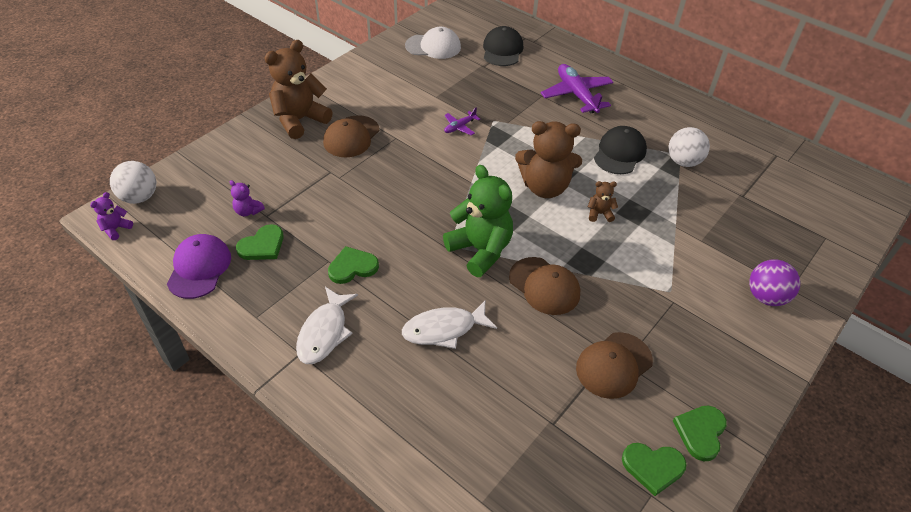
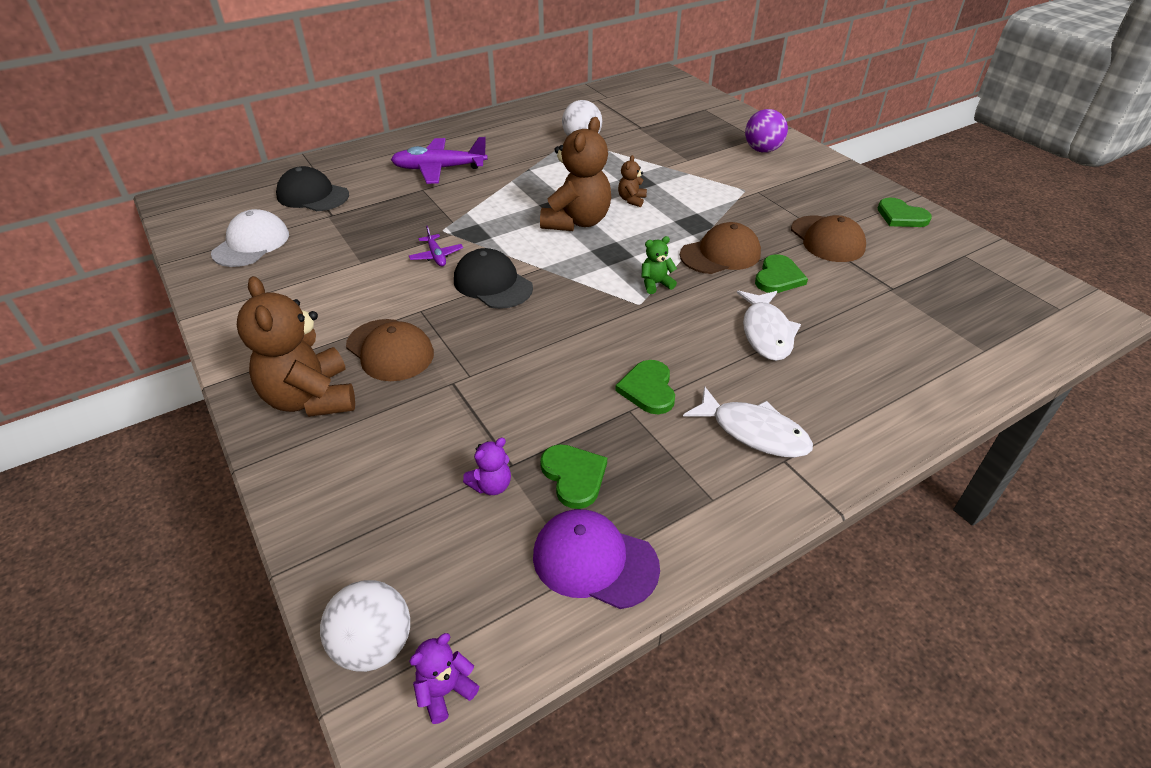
camera: 70 degrees left, 5 degrees down
(116, 229) = (445, 691): purple teddy bear -> purple teddy bear turned 90 degrees clockwise
(480, 250) = (655, 284): green teddy bear -> green teddy bear, size x0.45
(619, 153) = (549, 168): black cap -> black cap (492, 284)
(653, 467) = (937, 247): green heart -> green heart (778, 277)

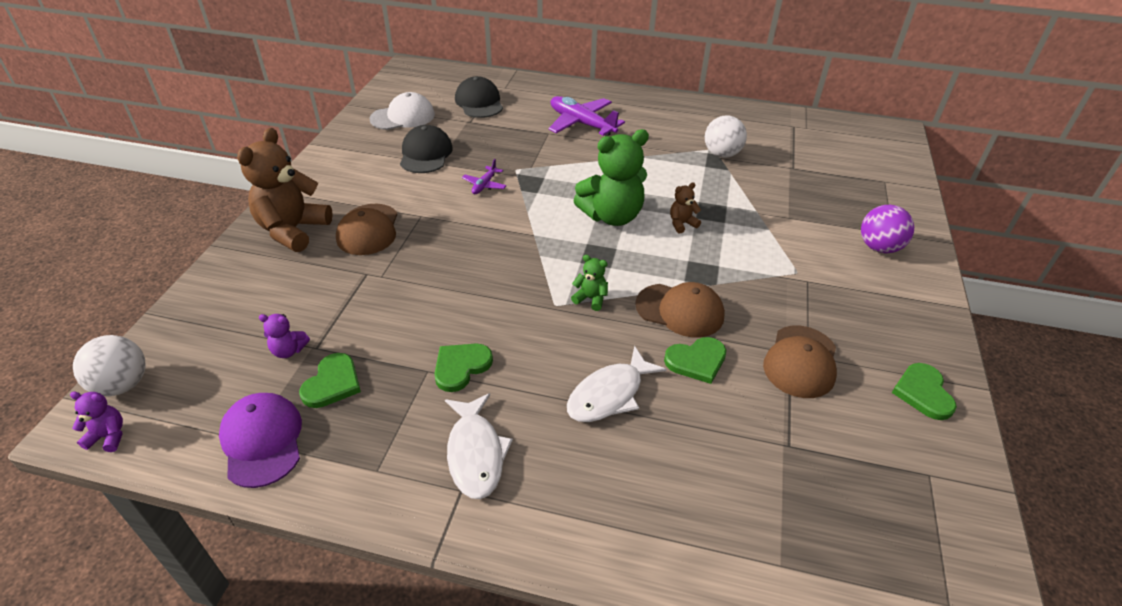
camera: 45 degrees right, 0 degrees up
(492, 284) = (486, 226): black cap -> black cap (425, 154)
(576, 222) = (612, 216): brown teddy bear -> green teddy bear

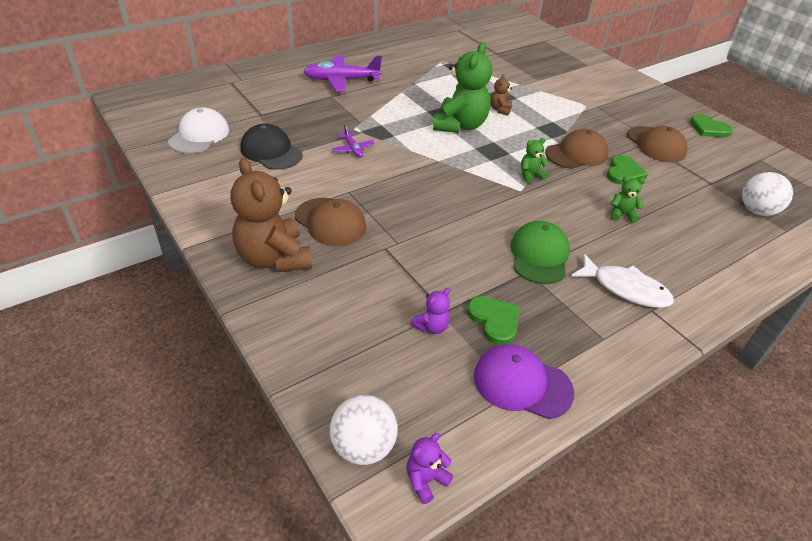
camera: 50 degrees left, 0 degrees up
(461, 367) = (539, 255): green heart -> green cap
(479, 102) = (242, 98): black cap -> none
(609, 394) = (622, 214): white fish -> green teddy bear
(721, 154) = (452, 62): white ball -> white ball (757, 211)
(879, 247) = (594, 74): purple ball -> none

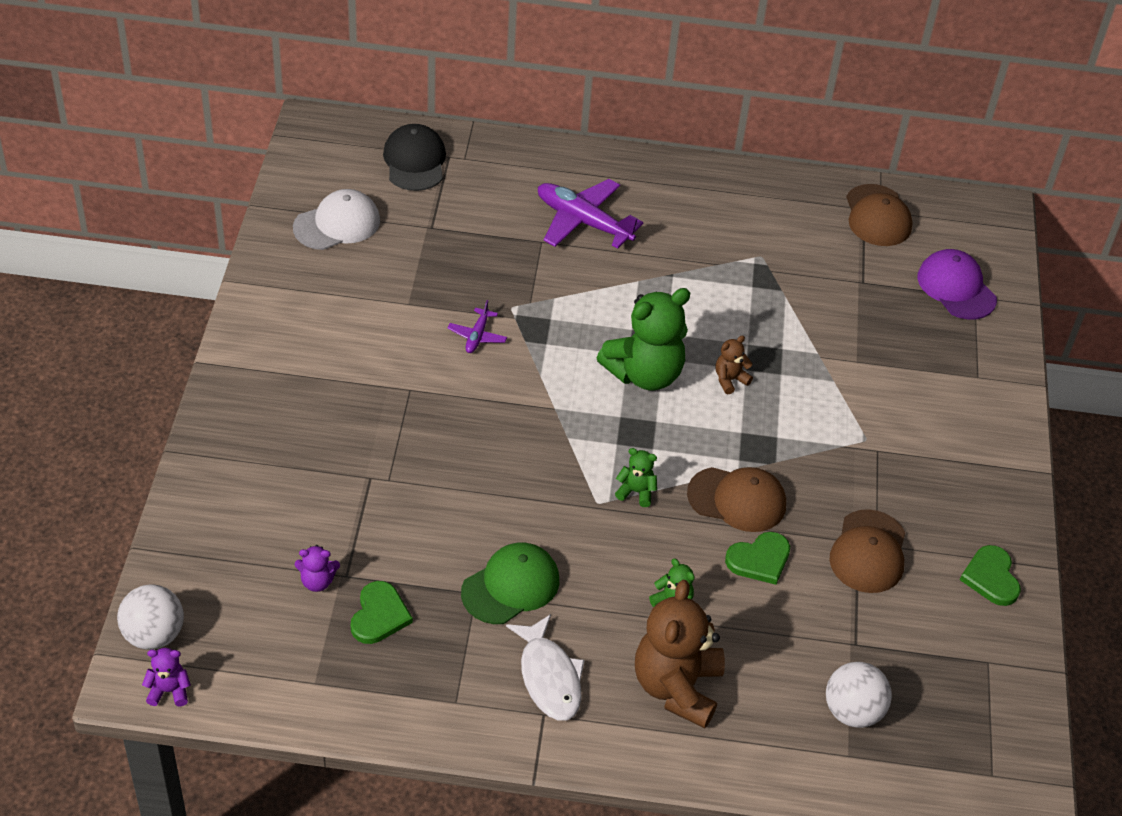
camera: 40 degrees right, 5 degrees up
(271, 151) = (387, 289): black cap -> black cap (415, 161)
(274, 258) = (259, 423): brown teddy bear -> brown teddy bear (677, 687)
(330, 222) = (351, 415): brown cap -> brown cap (877, 216)
(522, 384) = (330, 682): purple cap -> purple cap (956, 288)

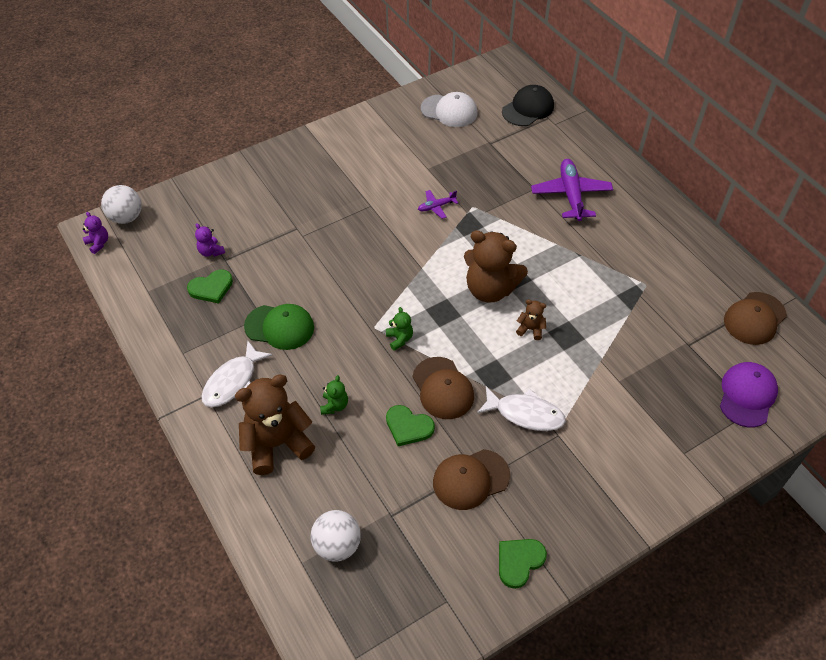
camera: 55 degrees right, 5 degrees up
(644, 374) = (490, 289): green teddy bear -> brown teddy bear
(830, 457) = (525, 414): none -> white fish

